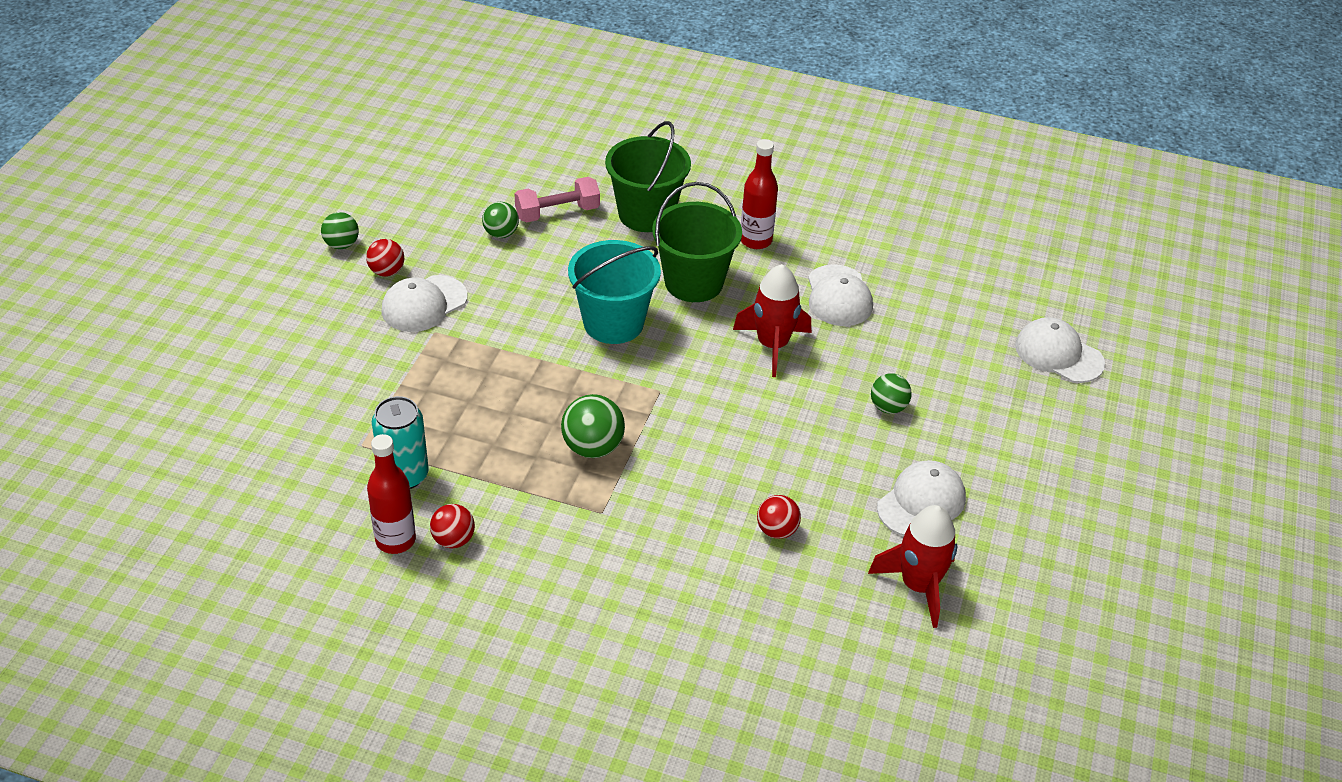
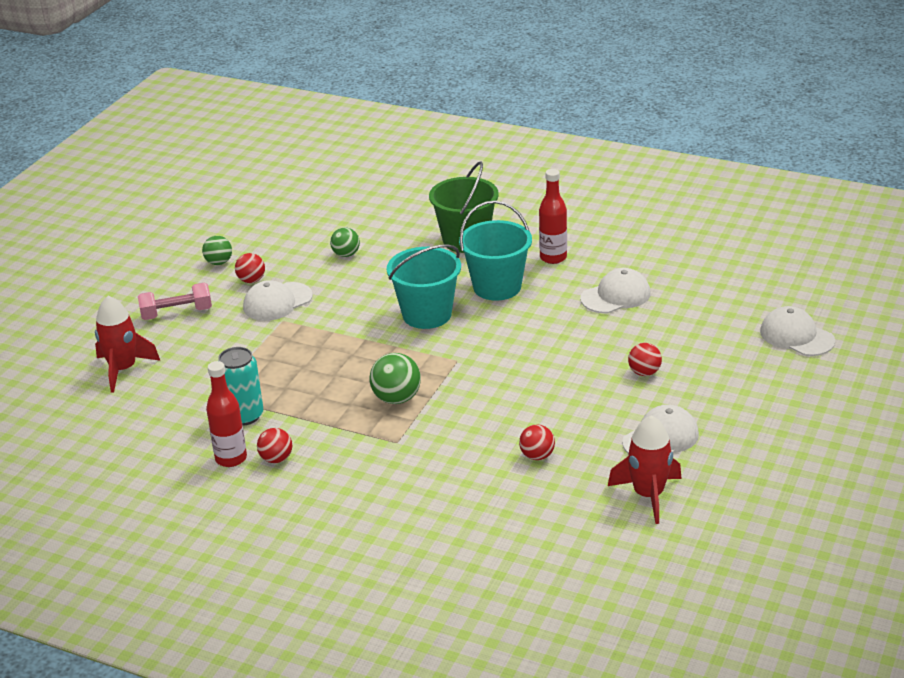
camera: 10 degrees right, 10 degrees down
(557, 213) = (393, 240): pink dumbbell -> pink dumbbell (177, 313)
(694, 282) = (497, 287): green bucket -> turquoise bucket
(772, 345) = (554, 329): red rocket -> red rocket (123, 369)
(838, 296) = (616, 296): white cap -> white cap turned 120 degrees counterclockwise
(888, 407) = (644, 372): green ball -> red ball

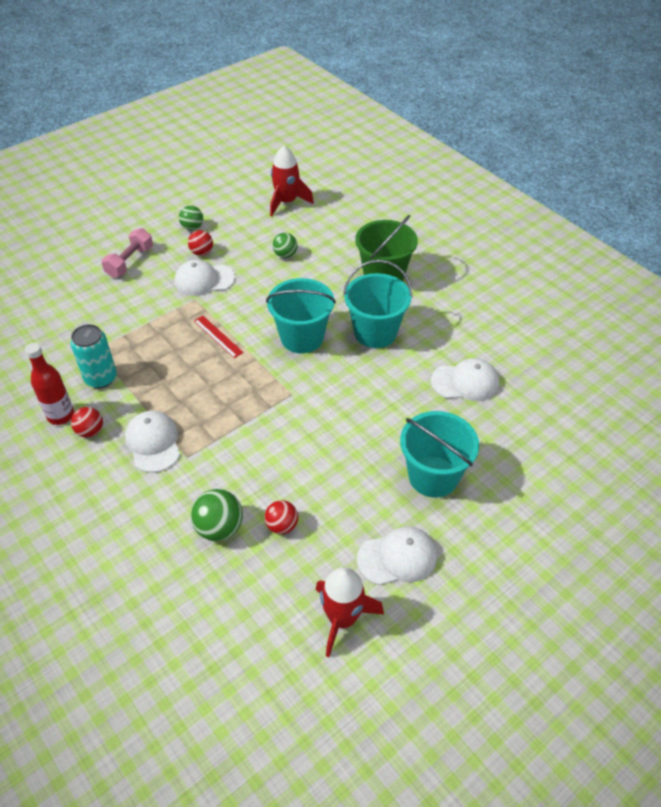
camera: 25 degrees right, 15 degrees up
(123, 369) = (57, 298): red rocket -> red rocket (286, 202)
(177, 313) = (130, 262): pink dumbbell -> pink dumbbell turned 75 degrees counterclockwise
(338, 342) = (218, 336): none -> red ruler
(396, 398) = (219, 412): green ball -> green ball (219, 528)
(553, 258) = (440, 321): red bottle -> none
(644, 372) = (433, 476): red ball -> turquoise bucket
(796, 336) = (598, 497): white cap -> white cap (153, 443)

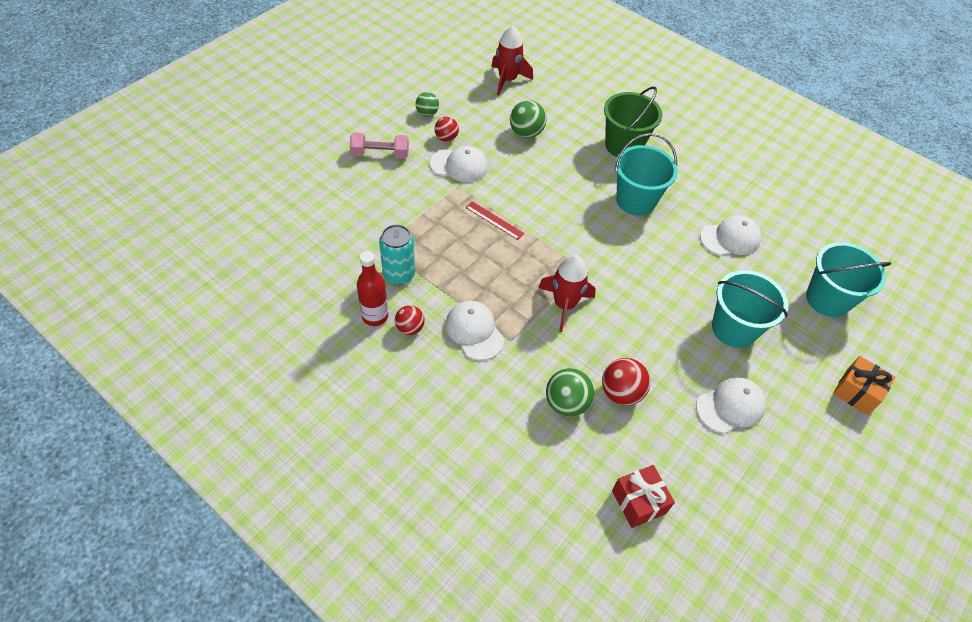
camera: 15 degrees left, 5 degrees up
(130, 262) = (380, 154): pink dumbbell -> pink dumbbell turned 75 degrees clockwise
(204, 280) = (459, 165): white cap -> white cap turned 150 degrees counterclockwise
(256, 642) = (638, 502): none -> red gift
(282, 526) = (621, 392): red ball -> red ball, size x1.52
(285, 255) = (526, 133): green ball -> green ball, size x1.52
(302, 337) = (572, 213): turquoise bucket -> turquoise bucket (827, 299)
(343, 618) = (704, 468): red rocket -> red rocket (564, 304)
(551, 564) = (856, 392): none -> orange gift

